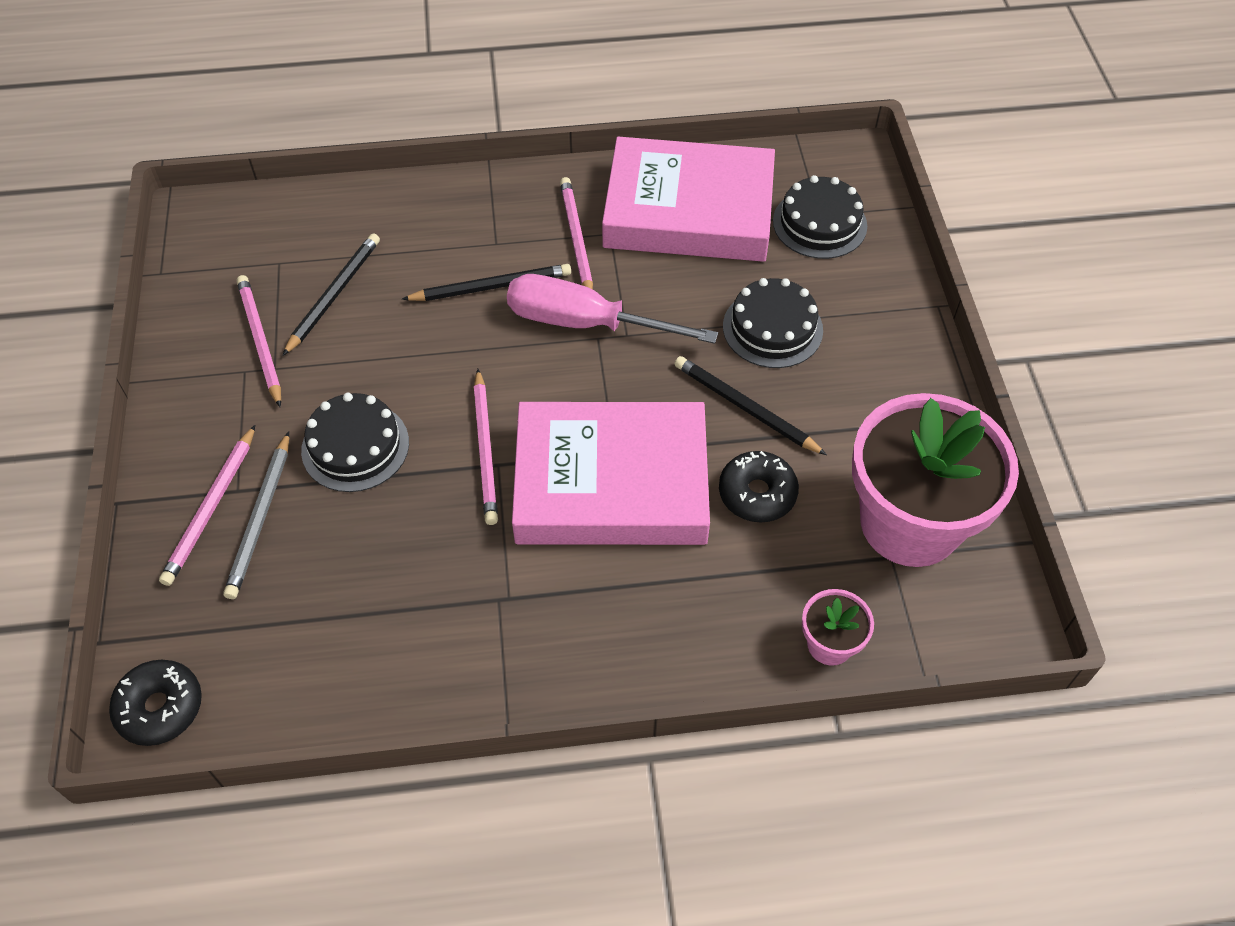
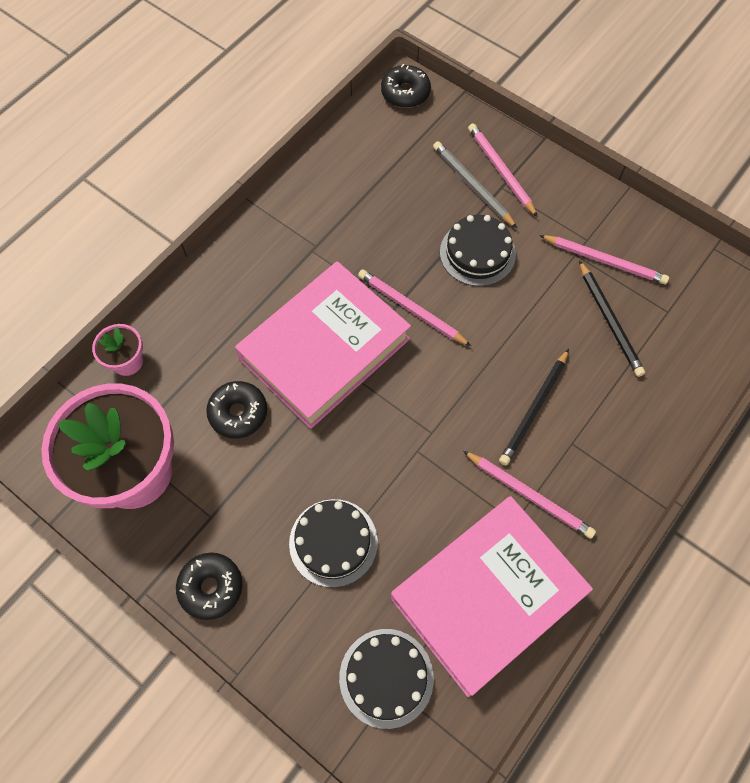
camera: 135 degrees right, 10 degrees up
(585, 323) = (450, 435): pink screwdriver -> none
(745, 408) = (296, 464): black pencil -> none
(910, 375) = (211, 587): none -> black donut

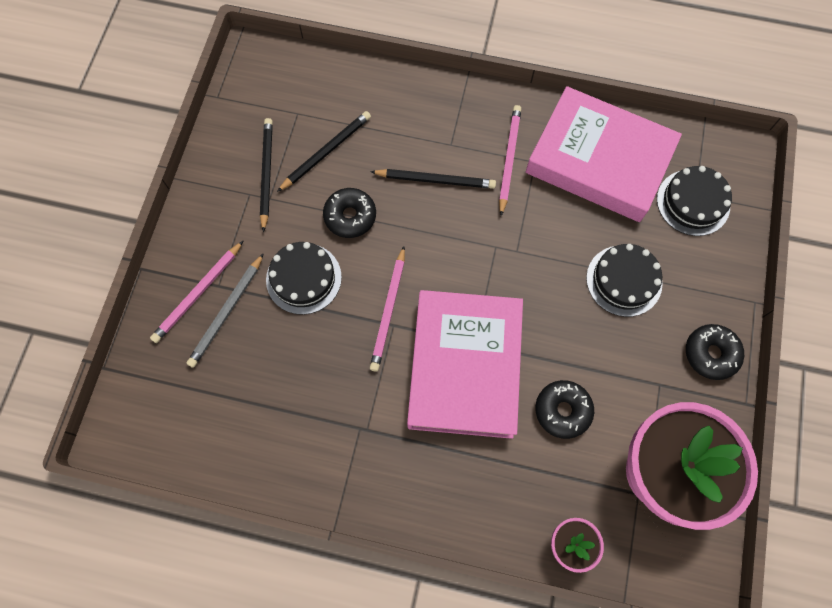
camera: 115 degrees left, 5 degrees up
(325, 349) = (464, 366): pink book -> pink book turned 75 degrees clockwise
(405, 93) = (127, 428): black donut -> black donut (350, 216)
(604, 261) = (266, 173): pink pencil -> black pencil

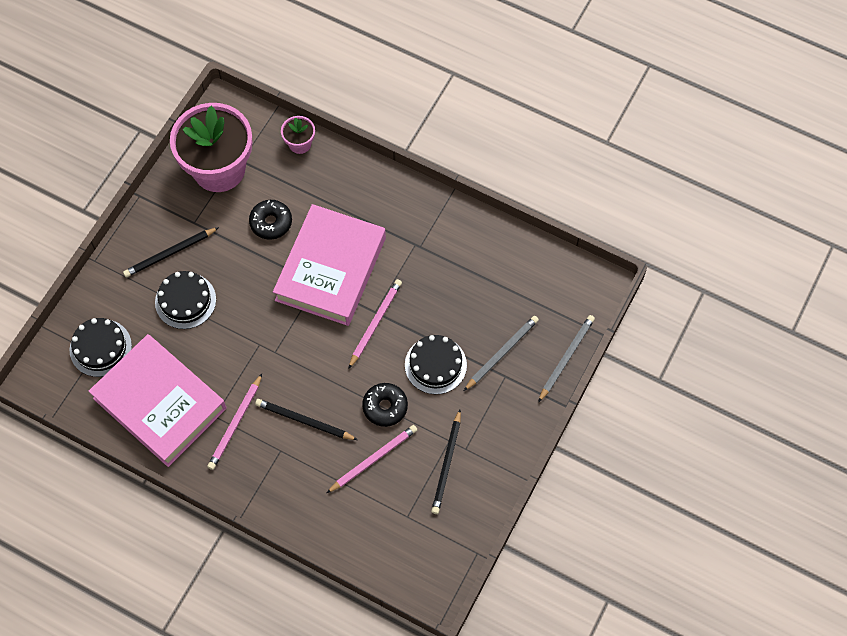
camera: 165 degrees left, 5 degrees down
(147, 326) = (566, 358): none -> grey pencil
(198, 293) = (522, 373): pink pencil -> pink pencil (373, 459)
(326, 152) = (390, 471): black pencil -> black pencil (170, 254)
(710, 354) = (147, 233): black donut -> none

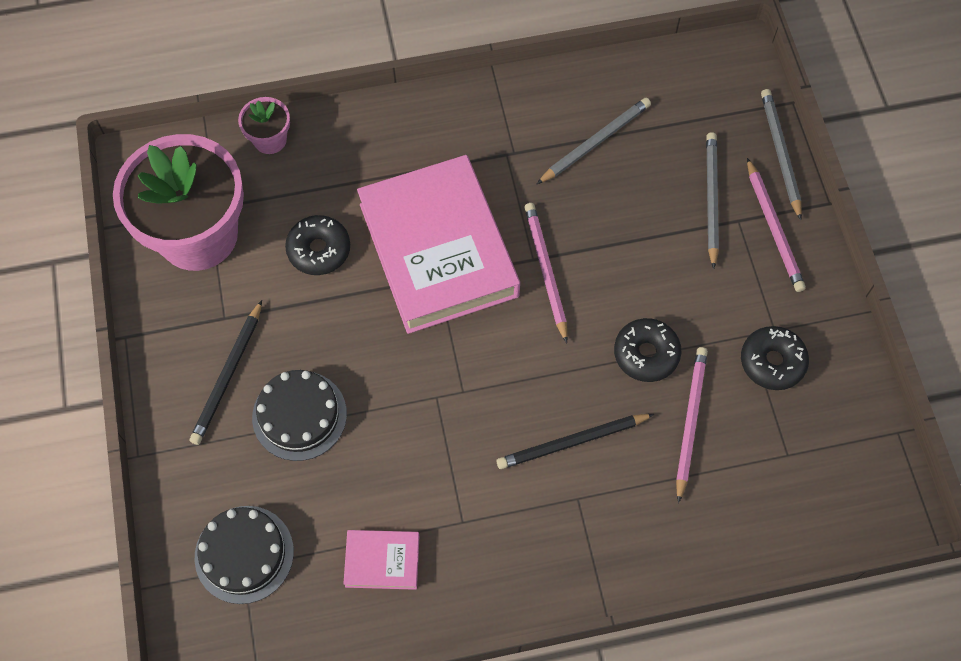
camera: 40 degrees left, 0 degrees up
(160, 403) = (382, 561): pink book -> pink book, size x0.42
(235, 424) = (496, 510): pink pencil -> pink pencil (774, 228)
(435, 365) = (655, 265): black cake -> none
(447, 464) = (772, 362): black pencil -> black donut
(469, 274) = (595, 142): none -> grey pencil

